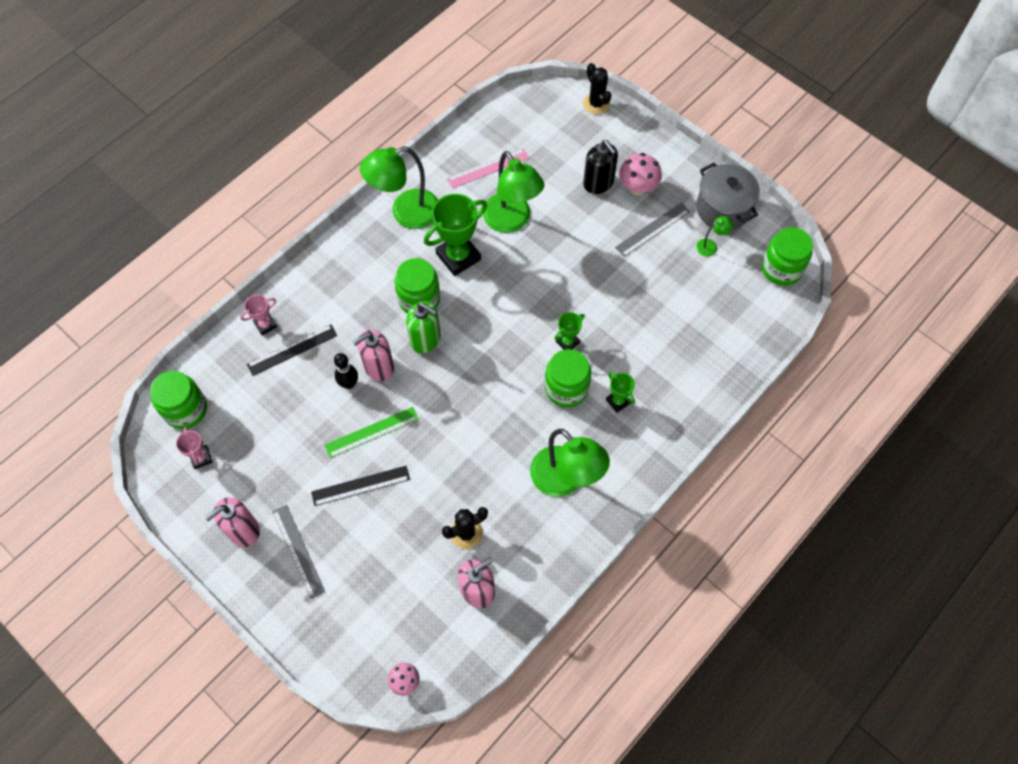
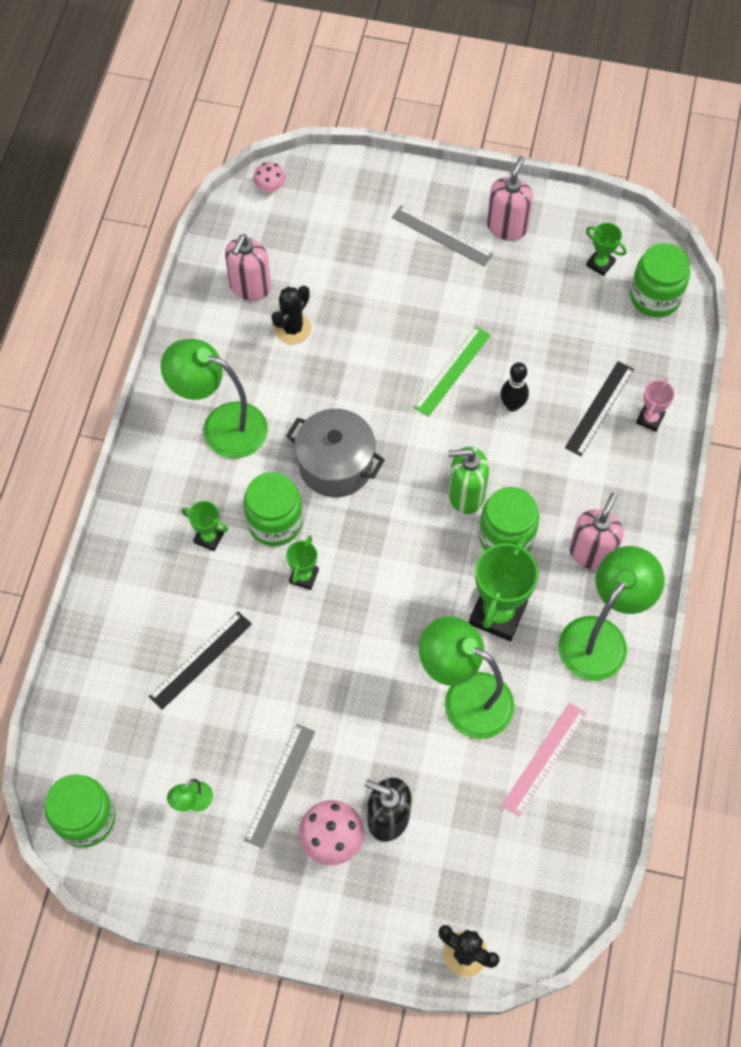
camera: 150 degrees right, 0 degrees up
(201, 458) = (600, 264): pink trophy -> green trophy
(360, 485) = (426, 318): black ruler -> black ruler (200, 660)
(378, 367) = (495, 438): pink soap dispenser -> pink soap dispenser (591, 553)
(722, 208) = (202, 871): grey pot -> grey pot (336, 465)

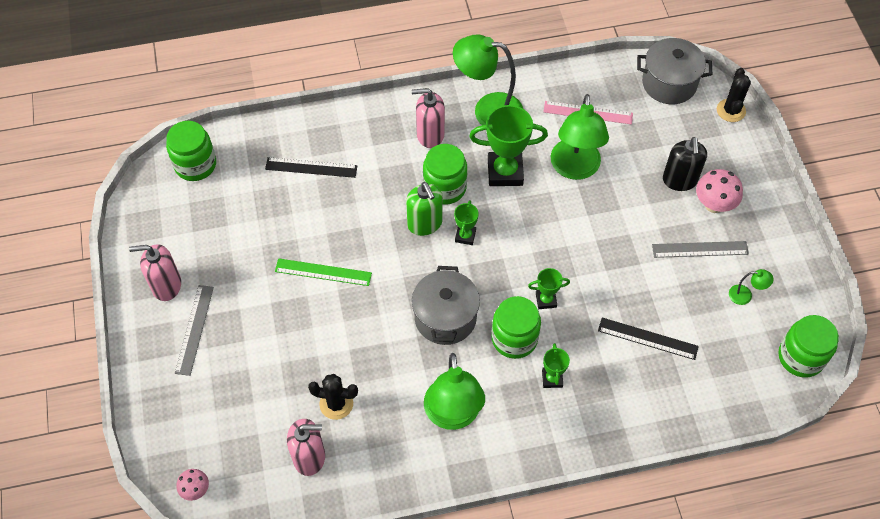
camera: 115 degrees left, 5 degrees down
(512, 405) = (335, 222): black bowling pin -> none
(547, 894) = (669, 83): none -> grey pot
(600, 264) = (178, 209): green trophy -> green trophy (465, 236)
(650, 419) = (305, 135): pink trophy -> none

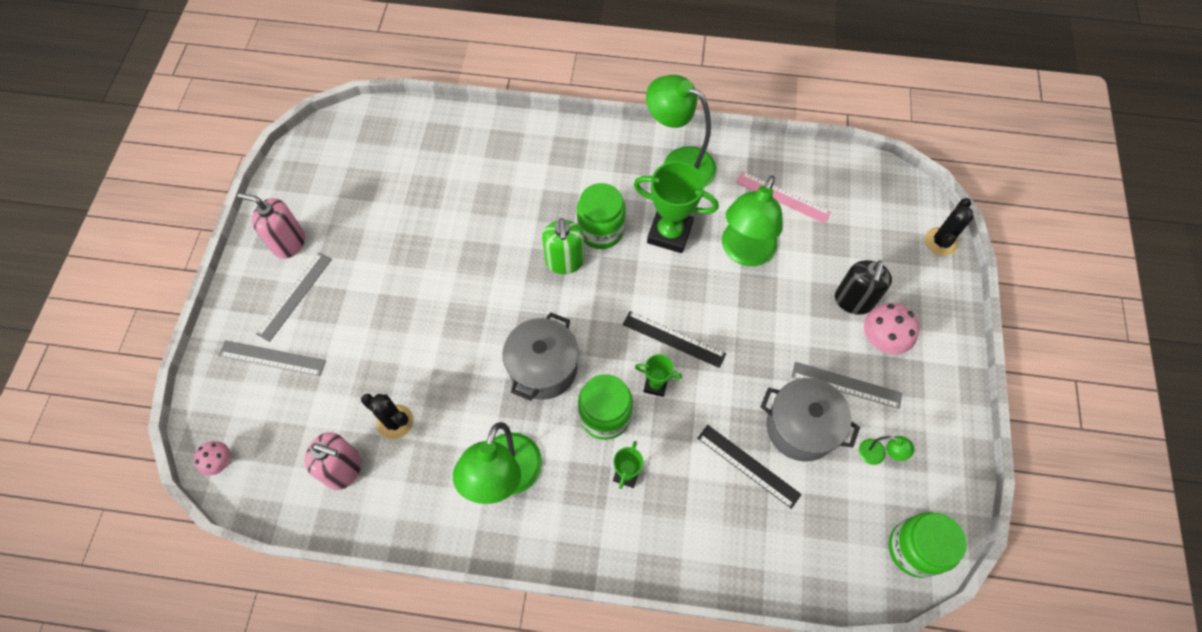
camera: 20 degrees right, 5 degrees up
(195, 165) = (370, 131): green jar -> none
(199, 388) = (272, 358): none -> grey ruler
(311, 167) = (478, 168): black ruler -> black ruler (673, 339)
(323, 272) = (443, 279): green ruler -> none
(430, 135) = (609, 171): pink soap dispenser -> none
(465, 236) = (600, 288): green trophy -> none
(669, 83) = (883, 192): grey pot -> grey pot (800, 427)

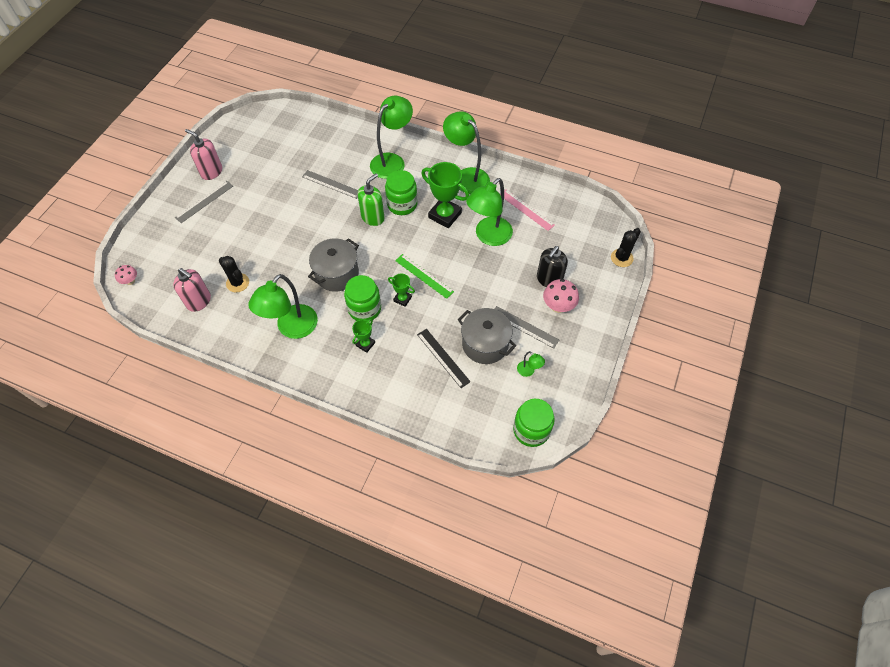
camera: 15 degrees right, 5 degrees down
(272, 358) = (179, 232): grey ruler -> grey ruler (331, 184)
(562, 163) = (392, 161): none -> green lamp
(565, 261) = (373, 217): green soap dispenser -> green soap dispenser turned 150 degrees counterclockwise
(673, 339) = (424, 276): black ruler -> green ruler

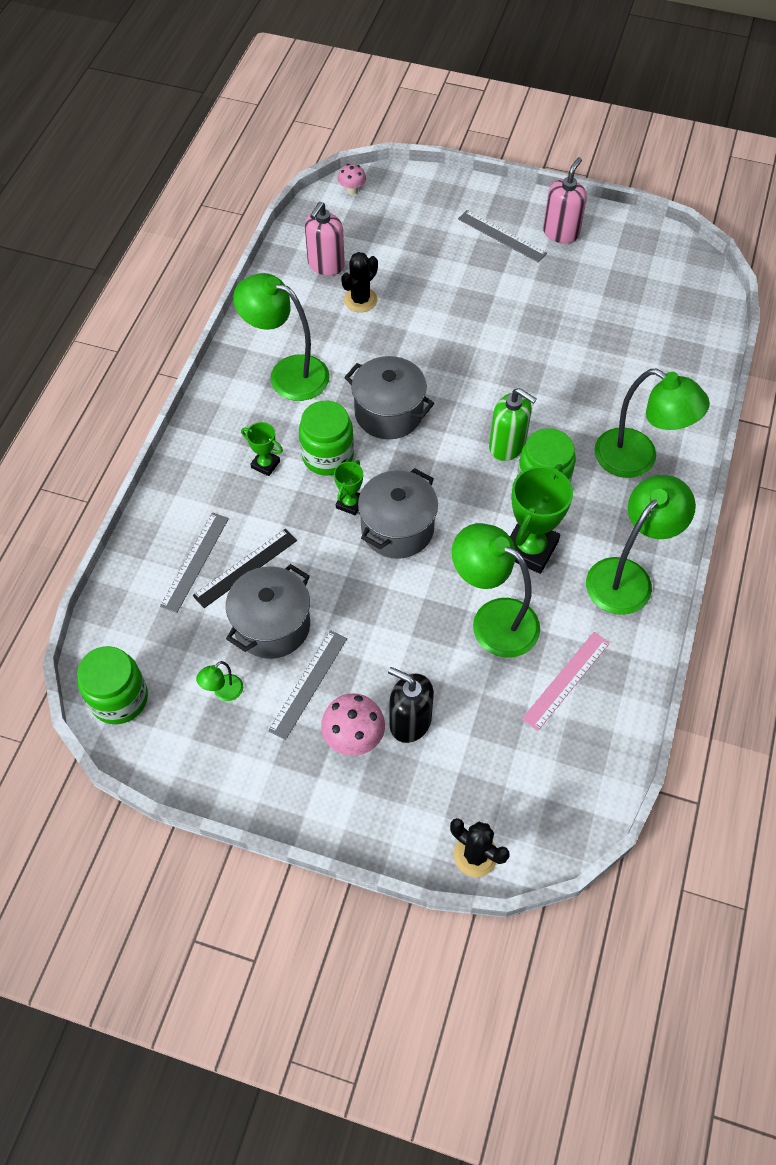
camera: 85 degrees right, 0 degrees up
(331, 184) = (567, 382): grey ruler -> grey ruler (195, 561)
(424, 276) = (397, 528): green ruler -> grey pot

